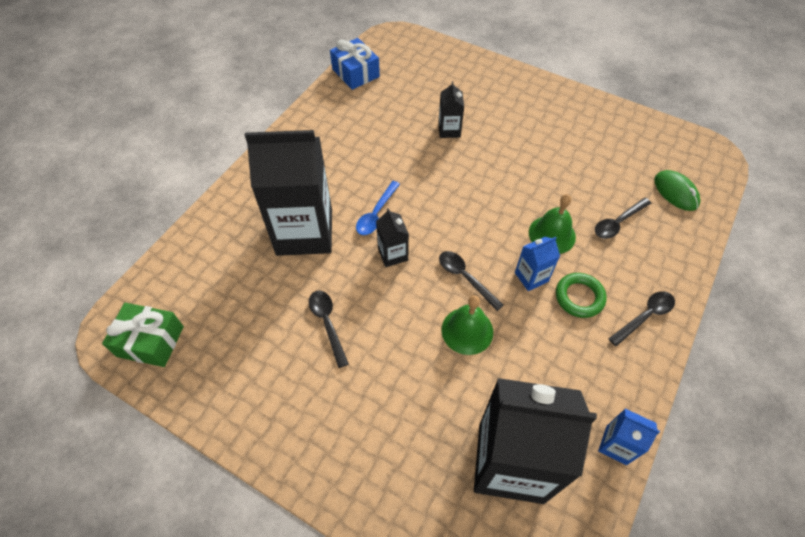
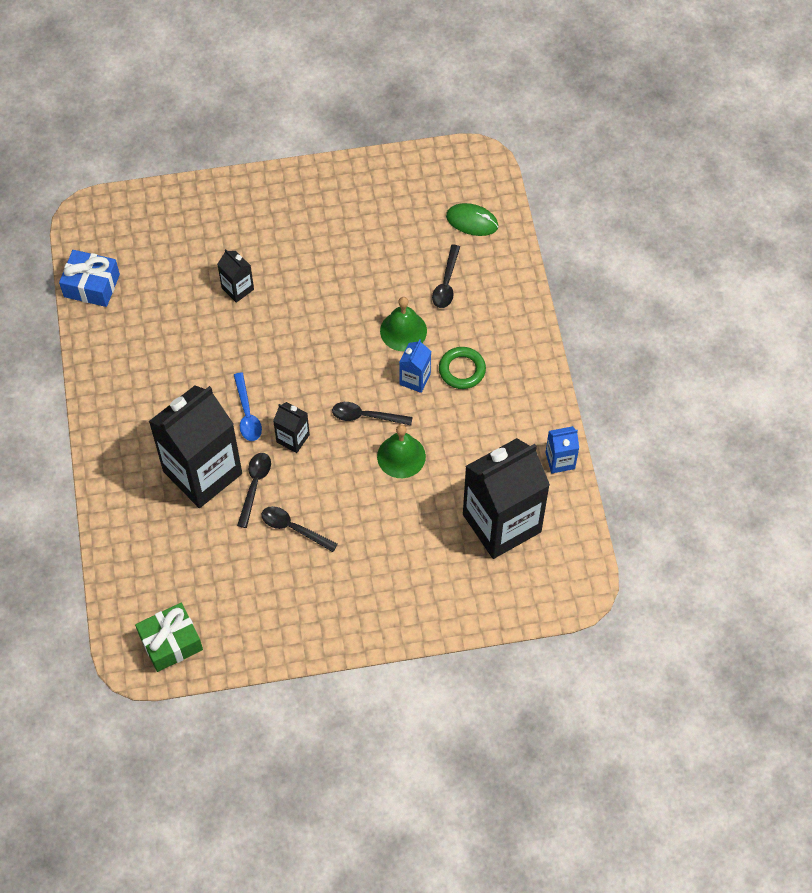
camera: 40 degrees left, 5 degrees up
(645, 316) = (518, 351): black spoon -> black spoon (254, 486)

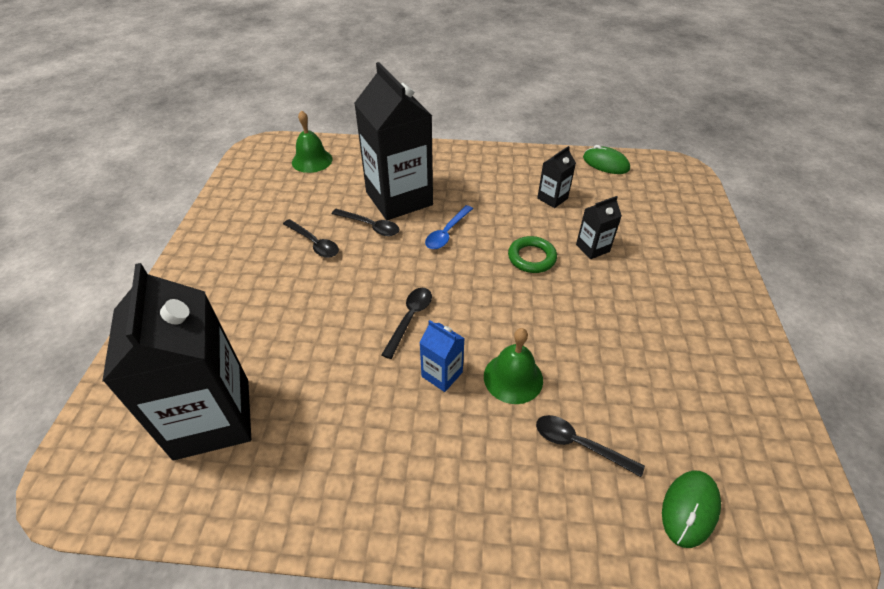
camera: 105 degrees right, 15 degrees down
(92, 285) = (605, 163): blue gift -> green mouse
(171, 642) = (261, 164): green gift -> none
(247, 414) = (447, 233): blue spoon -> blue spoon turned 60 degrees counterclockwise
(293, 438) = (408, 258): black carton -> black carton (552, 198)
(293, 528) = (314, 243): black spoon -> black spoon turned 90 degrees clockwise
(401, 456) = (348, 339): green bell -> green bell (312, 160)
(462, 370) = (439, 429): green ring -> green ring (531, 258)
(560, 460) = (255, 518): blue carton -> none

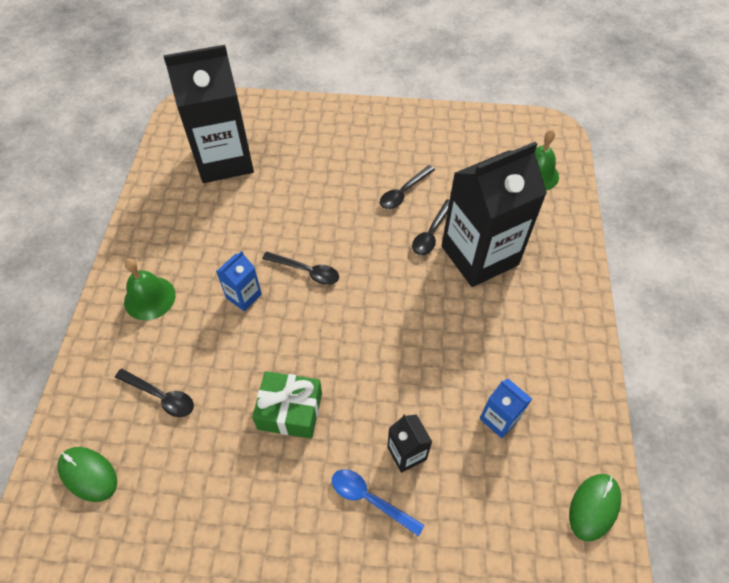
camera: 90 degrees right, 10 degrees up
(447, 233) = (425, 301): blue spoon -> blue spoon (370, 499)
(513, 378) = (233, 351): green bell -> green bell (149, 298)
(531, 258) = (388, 382): green ring -> none
(552, 198) = (499, 419): black carton -> blue carton
(572, 325) = (290, 411): none -> green gift
(579, 444) = (161, 396): black spoon -> black spoon turned 90 degrees clockwise

